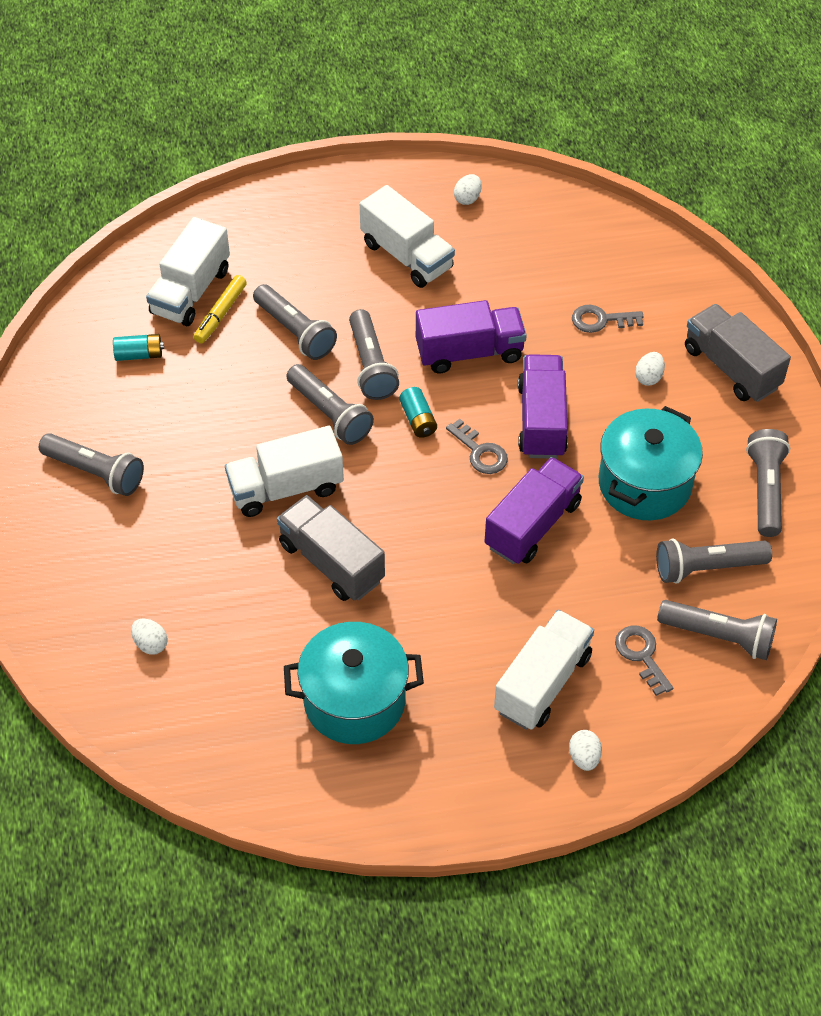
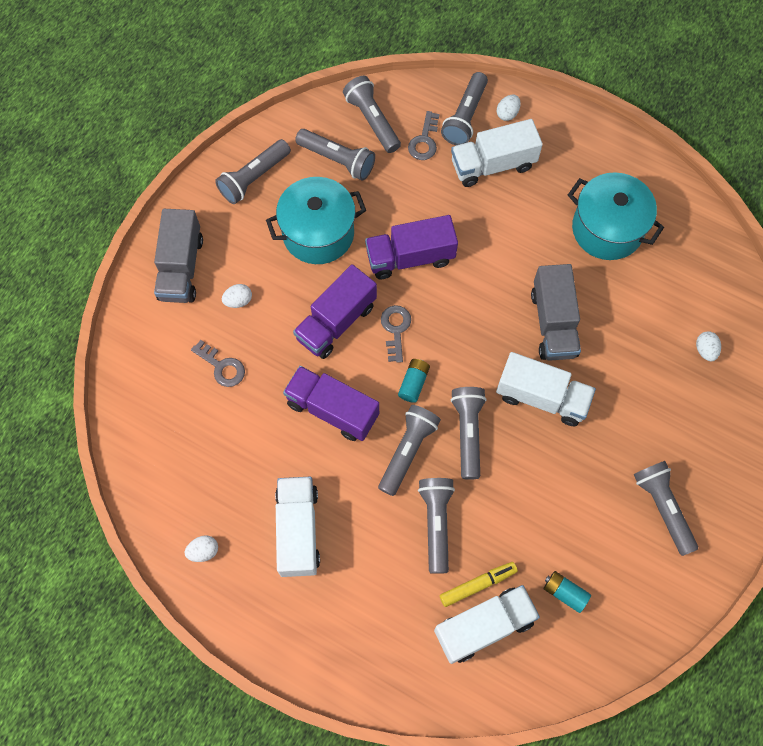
camera: 140 degrees left, 15 degrees up
(626, 717) = (465, 117): none -> grey flashlight

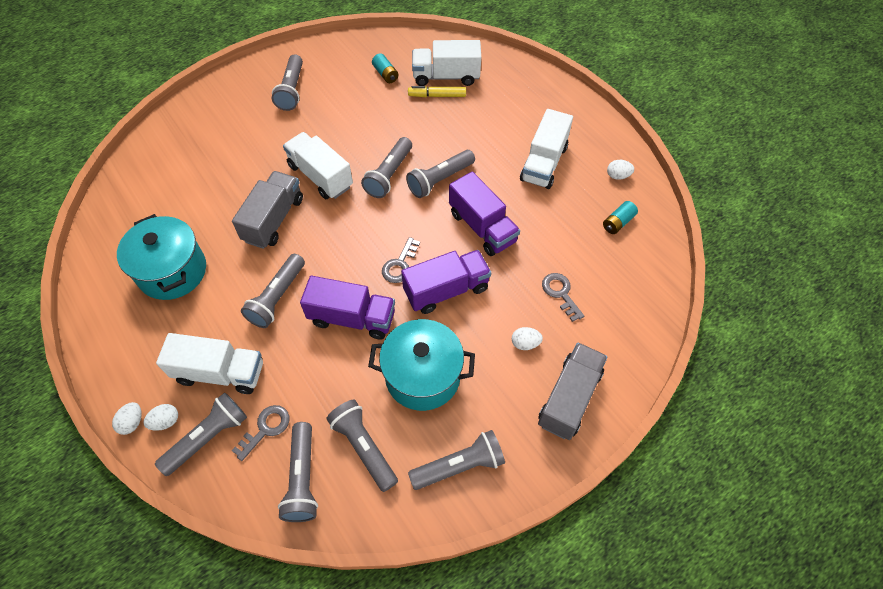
camera: 155 degrees left, 10 degrees down
(413, 383) = (409, 221): turquoise battery -> turquoise battery (618, 222)
(436, 524) = (444, 133): grey flashlight -> grey flashlight (277, 297)
(705, 350) = (182, 160): white egg -> white egg (132, 422)

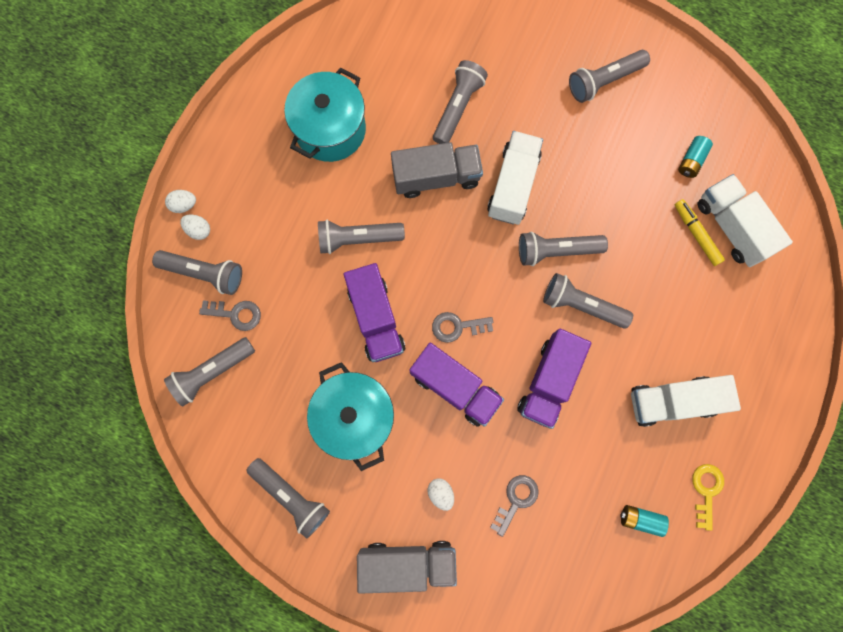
camera: 60 degrees right, 20 degrees up
(220, 372) = (262, 242): white truck -> none
(364, 447) = (264, 405): grey flashlight -> grey flashlight (458, 108)
(617, 176) = (706, 490): white egg -> yellow key

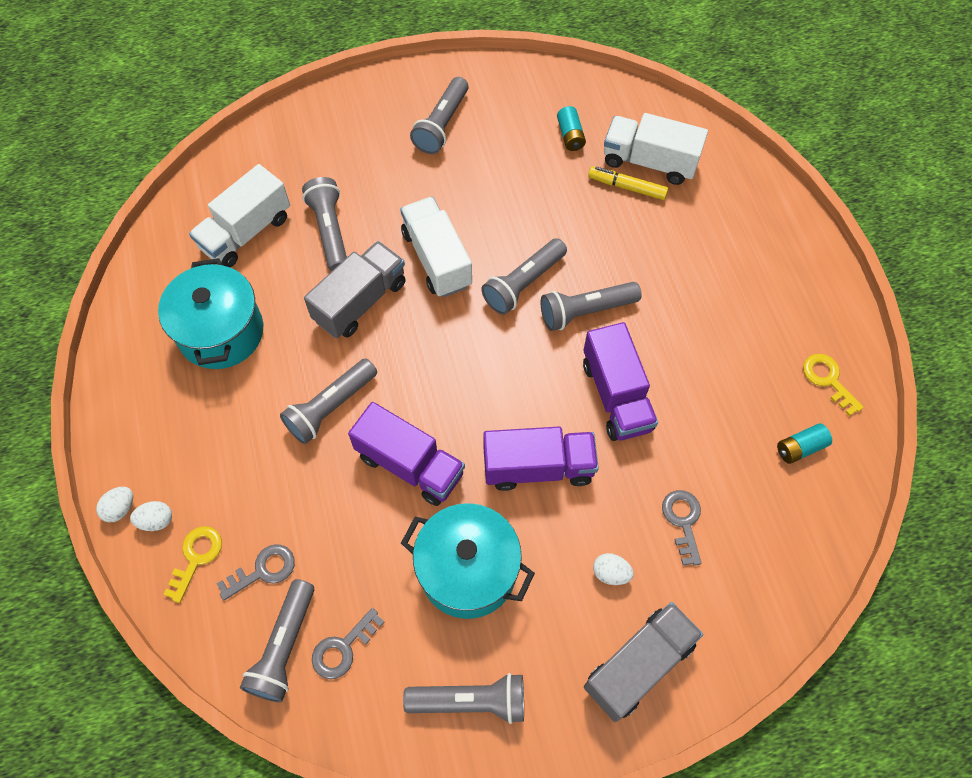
camera: 40 degrees left, 15 degrees down
(204, 273) = (196, 557): grey flashlight -> yellow key
(457, 327) = (493, 413): grey key -> grey key (343, 648)
(673, 401) = (733, 330): white truck -> white truck (246, 232)

